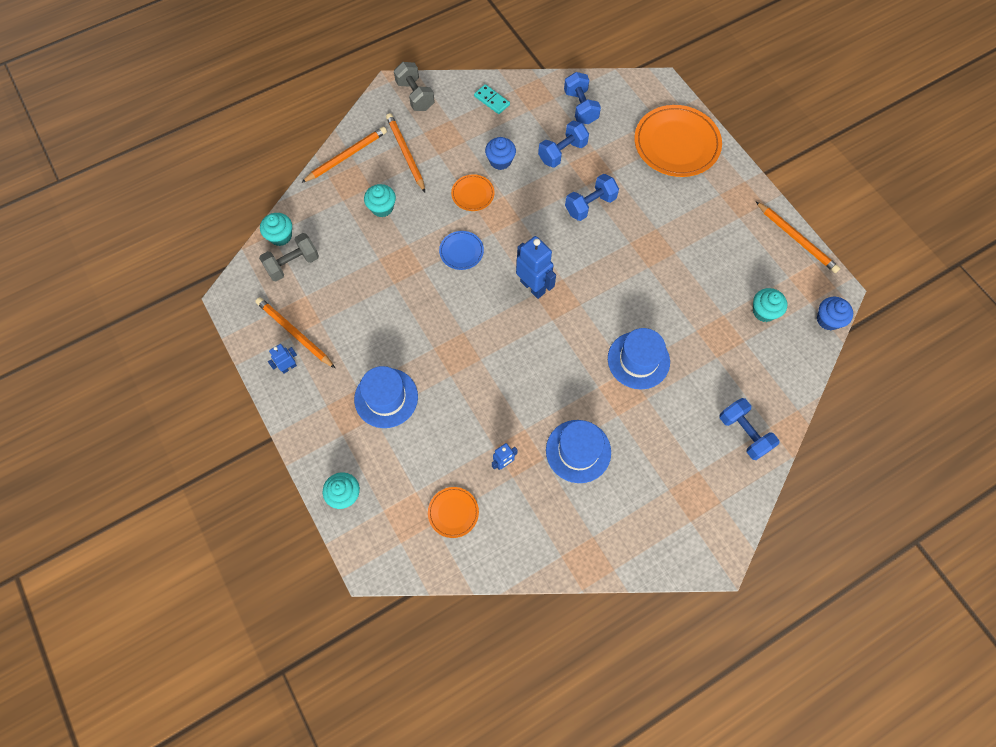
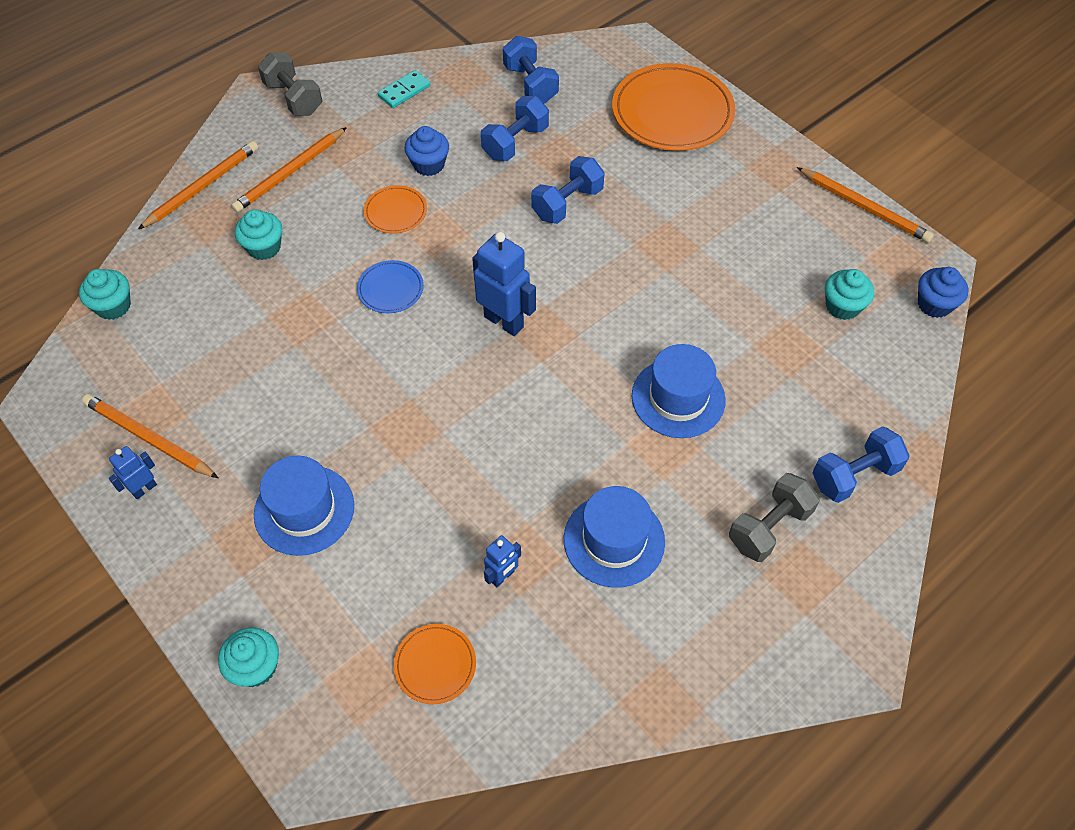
camera: 10 degrees left, 10 degrees down
(293, 264) = (136, 342): grey dumbbell -> grey dumbbell (769, 527)
(406, 153) = (290, 172): orange pencil -> orange pencil turned 105 degrees counterclockwise
(492, 100) = (404, 91): turquoise domino -> turquoise domino turned 75 degrees counterclockwise
(744, 433) = (854, 475): blue dumbbell -> blue dumbbell turned 75 degrees counterclockwise

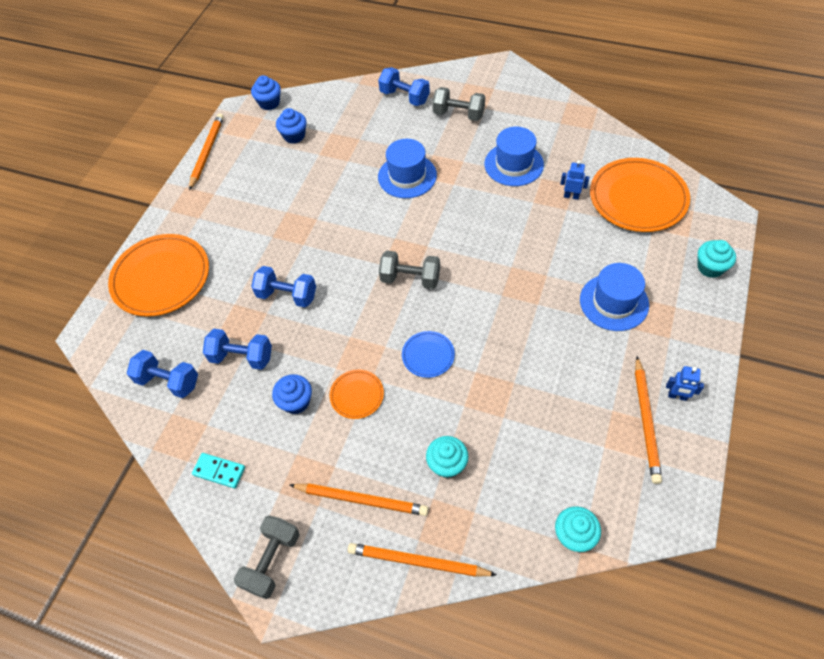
camera: 115 degrees left, 0 degrees up
(435, 665) = (638, 198): orange plate -> orange plate, size x2.07
(504, 321) = (410, 279): blue robot -> grey dumbbell
(530, 84) = (168, 381): blue dumbbell -> blue dumbbell turned 75 degrees clockwise
(842, 306) = (294, 136): turquoise cupcake -> blue cupcake

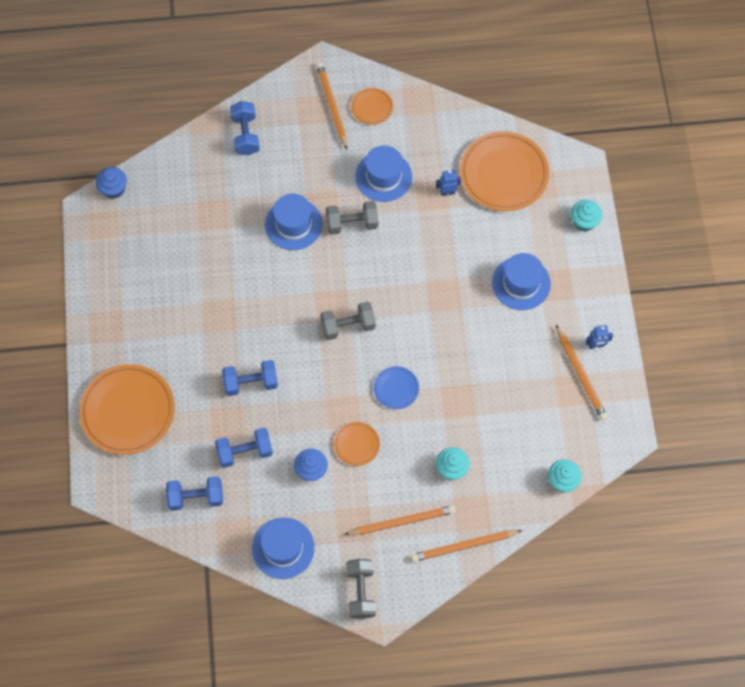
camera: 30 degrees left, 10 degrees up
(207, 152) = (86, 268): orange pencil -> orange pencil (332, 106)
(219, 471) = (283, 548): turquoise domino -> blue hat
(294, 136) = (162, 218): blue cupcake -> none
(404, 97) = (246, 135): blue dumbbell -> blue dumbbell turned 75 degrees clockwise
(458, 114) = (307, 137): grey dumbbell -> grey dumbbell (352, 223)
(530, 108) = (372, 107): none -> orange plate

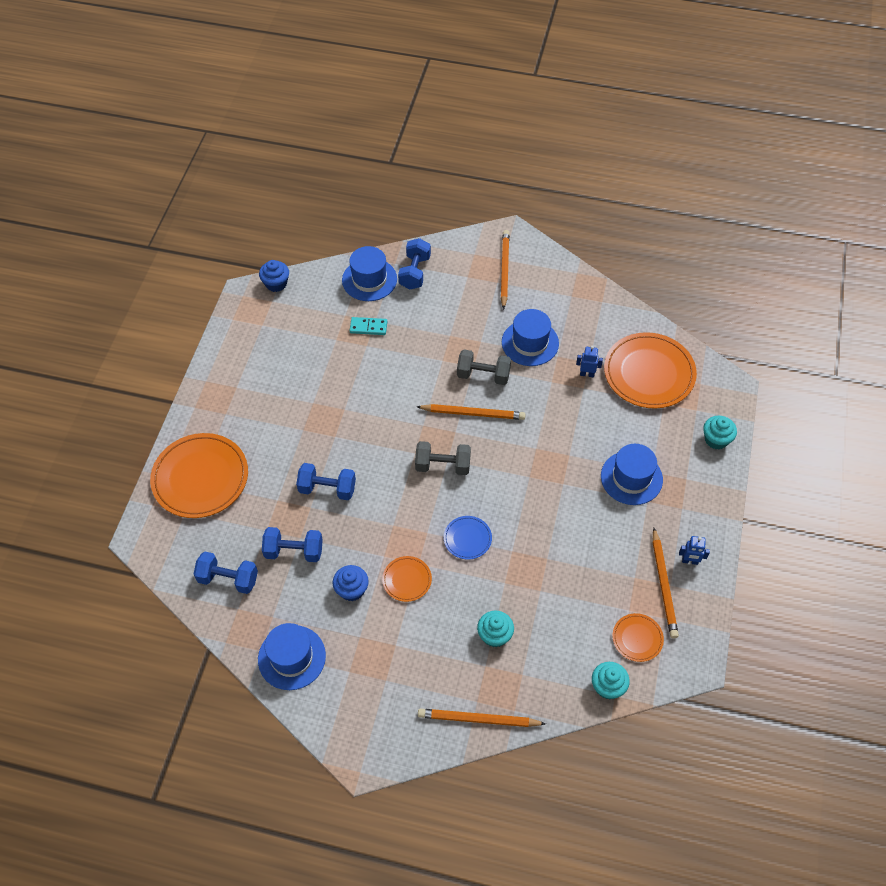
camera: 20 degrees right, 10 degrees down
(224, 208) = (368, 327): none -> turquoise domino
(293, 224) = (427, 360): blue hat -> blue hat (369, 279)
(361, 592) = (352, 730): grey dumbbell -> none
(372, 107) = (541, 281): orange plate -> orange plate (637, 638)
(402, 522) = (423, 672): orange pencil -> orange pencil (473, 413)

